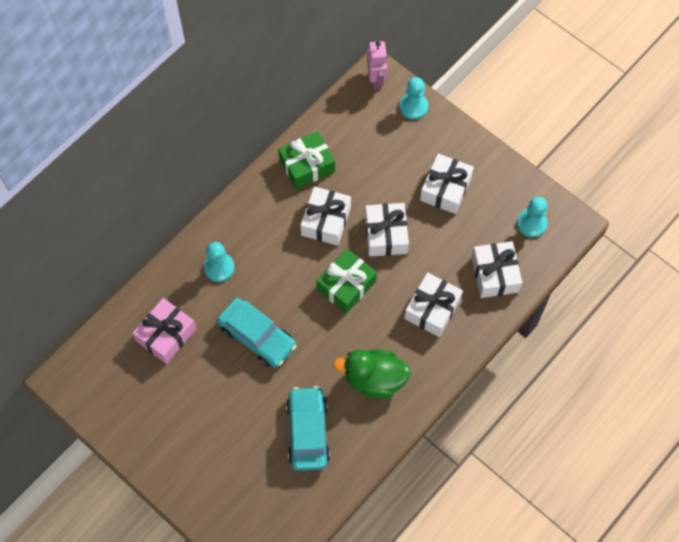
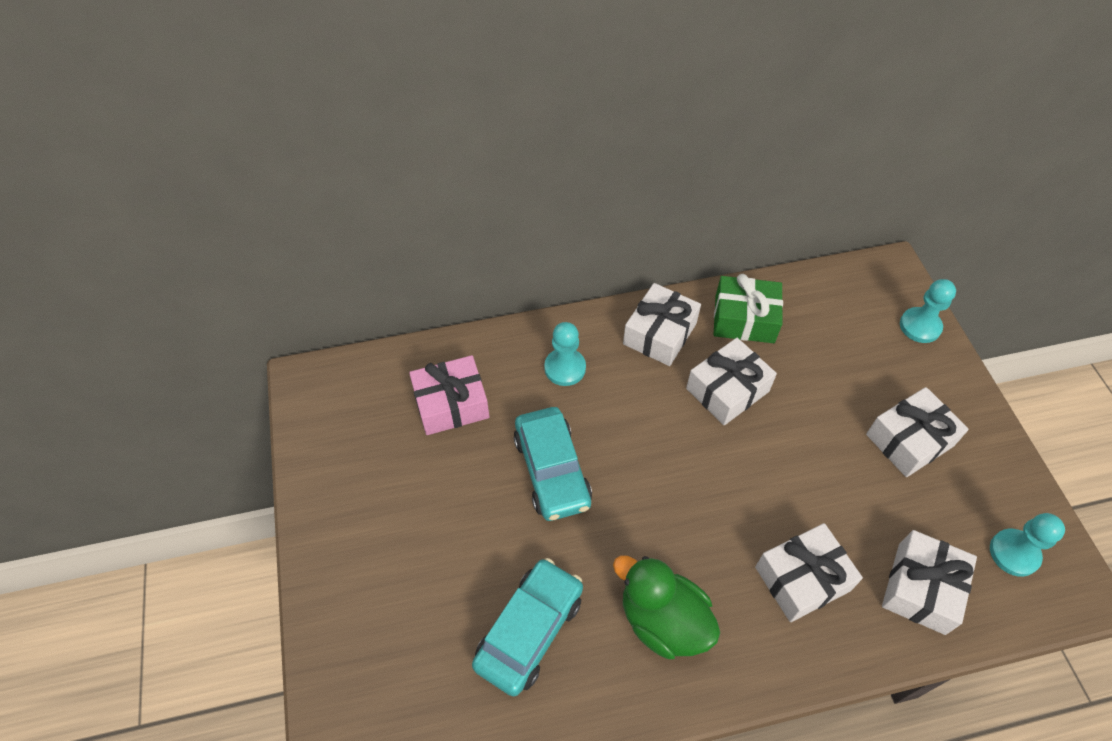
camera: 35 degrees right, 10 degrees down
(346, 285) = (704, 478): green gift -> none
(376, 80) = (888, 275): pink robot -> none
(386, 234) = (795, 448): white gift -> white gift (659, 333)

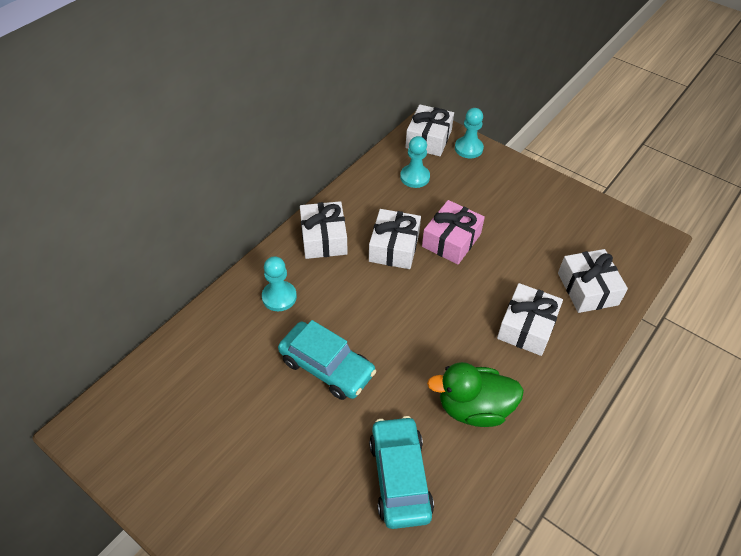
camera: 40 degrees left, 5 degrees down
(451, 404) = (217, 371): pink gift -> pink gift (451, 240)
(744, 319) = (368, 200): green gift -> none
(909, 440) = (515, 213): white gift -> white gift (428, 139)
(1014, 553) = (613, 240): turquoise pawn -> turquoise pawn (415, 177)

